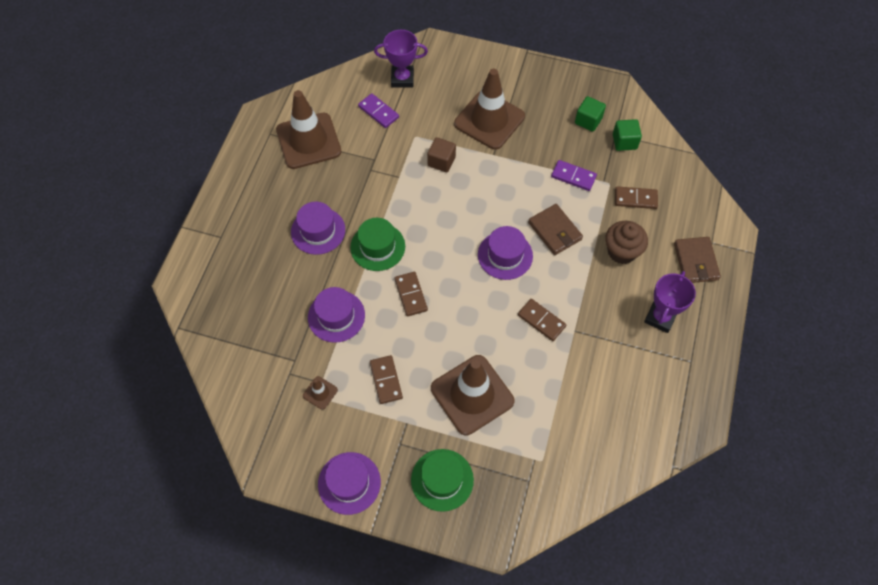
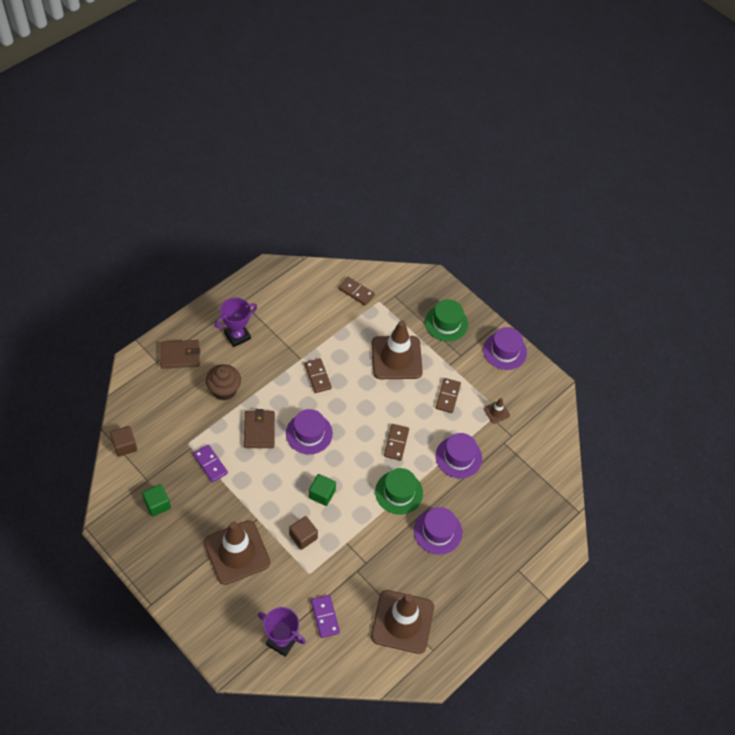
camera: 155 degrees left, 5 degrees down
(624, 142) = (146, 470): green cube -> green cube (322, 494)
(635, 199) = (180, 421): brown domino -> brown domino (356, 292)
(662, 151) = (125, 446): none -> brown cube
(695, 261) = (180, 355): brown wallet -> brown wallet turned 60 degrees clockwise

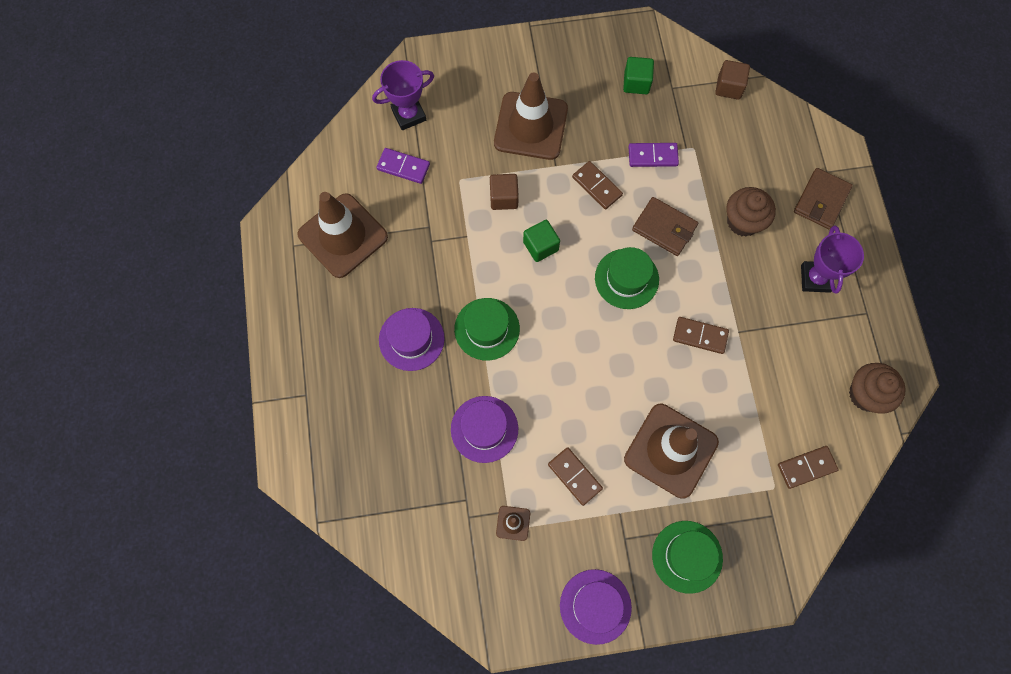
camera: 130 degrees right, 15 degrees up
(293, 283) = (866, 394): none -> brown cupcake
(309, 433) = (626, 279): purple hat -> green hat
(396, 443) = (551, 368): brown domino -> brown domino (597, 186)

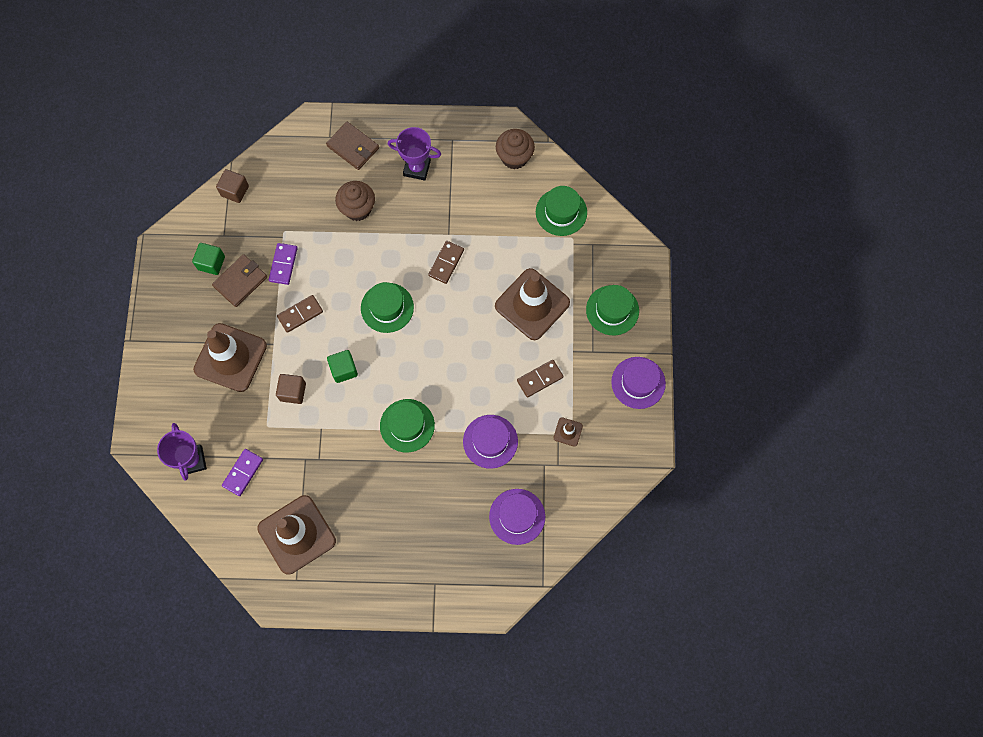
camera: 80 degrees left, 0 degrees up
(411, 339) = (403, 488): purple hat -> purple hat (517, 516)
(664, 228) = (350, 269): brown wallet -> brown wallet (240, 282)
(806, 467) = (561, 212): brown domino -> green hat

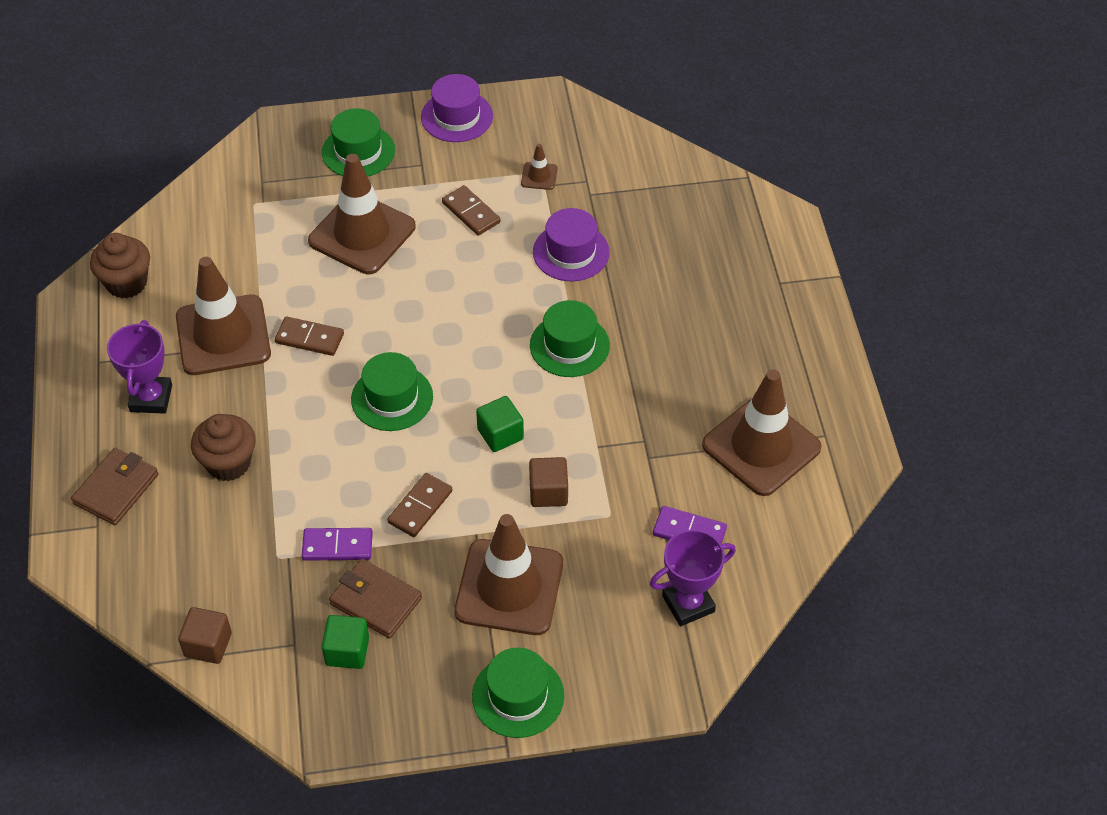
camera: 100 degrees left, 20 degrees down
(300, 314) = (420, 507): brown domino -> brown domino turned 75 degrees clockwise
(459, 212) = (223, 335): none -> brown traffic cone
(517, 516) = (666, 212): purple hat -> none
(561, 212) = (214, 220): green hat -> green hat (518, 696)

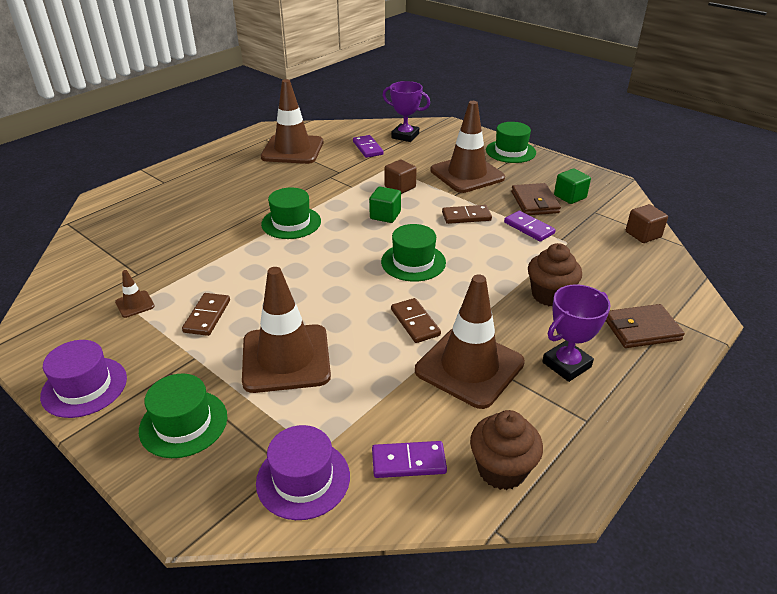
camera: 130 degrees left, 15 degrees down
(190, 242) = (408, 462): none -> purple domino
(571, 252) = (207, 256): purple hat -> purple hat (303, 479)

